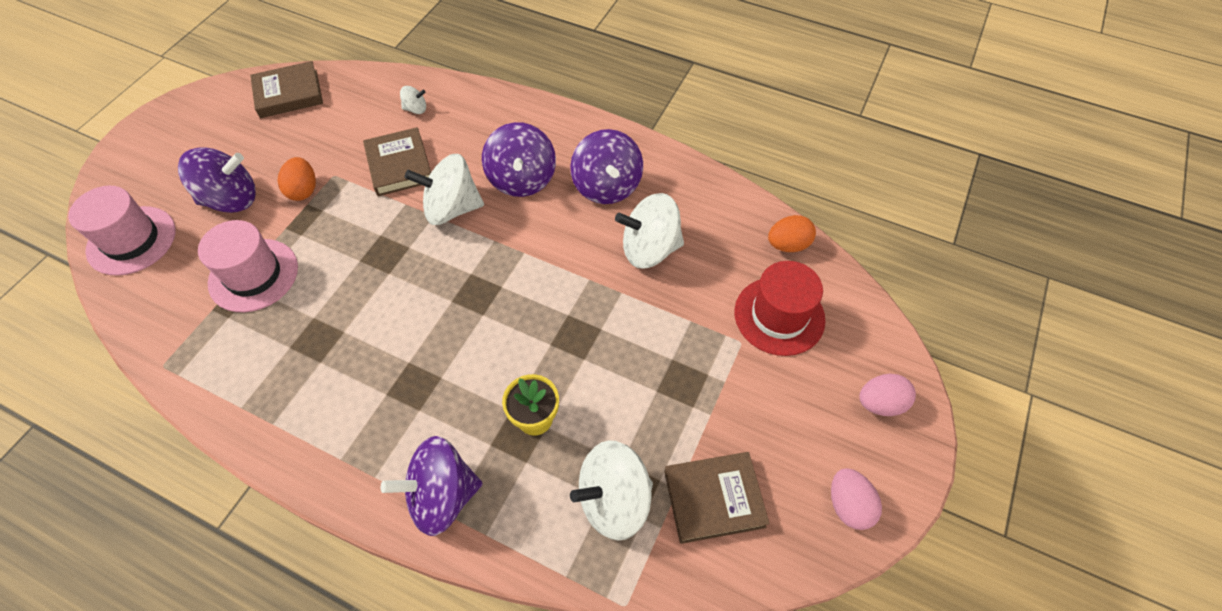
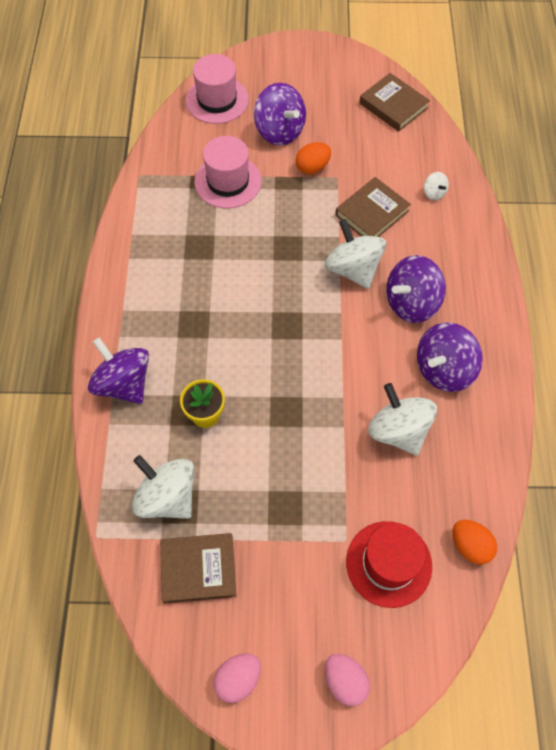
camera: 65 degrees right, 5 degrees up
(714, 499) = (198, 569): brown book -> brown book turned 60 degrees counterclockwise

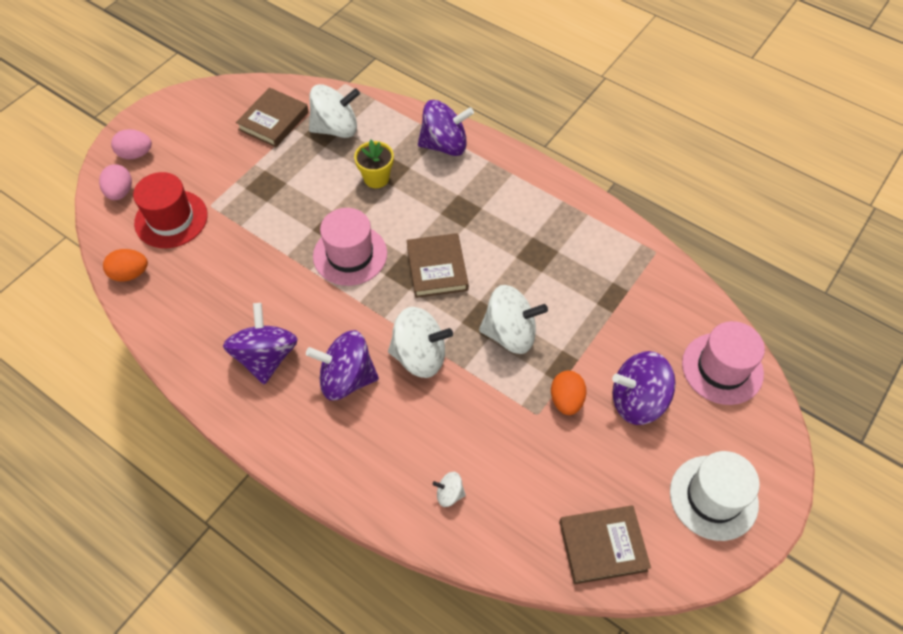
camera: 125 degrees right, 5 degrees down
(228, 181) = (599, 316): pink hat -> pink hat (350, 255)
(238, 679) = (193, 107): pink egg -> pink egg (120, 192)
(315, 70) = (713, 497): none -> white hat
(372, 213) = (469, 415): brown book -> brown book (437, 268)
(398, 431) = (250, 288): white spinning top -> white spinning top (510, 333)
(411, 303) = (346, 378): purple spinning top -> purple spinning top turned 90 degrees counterclockwise

